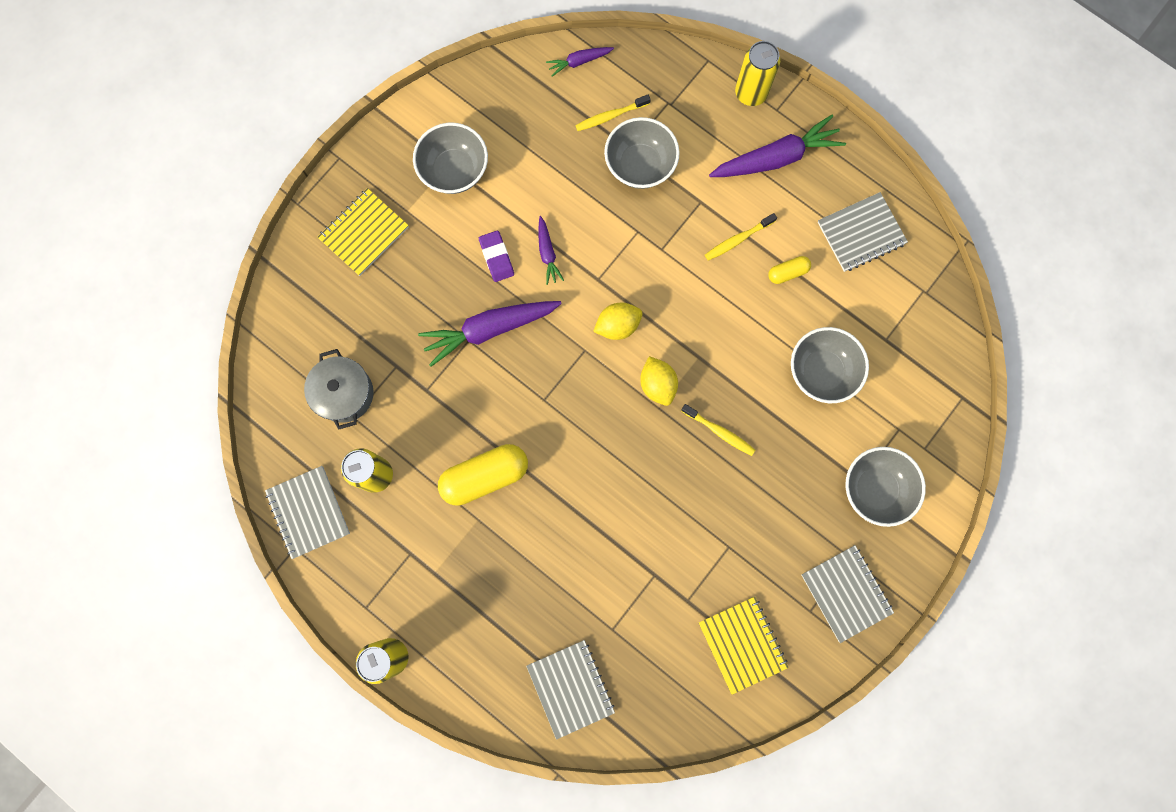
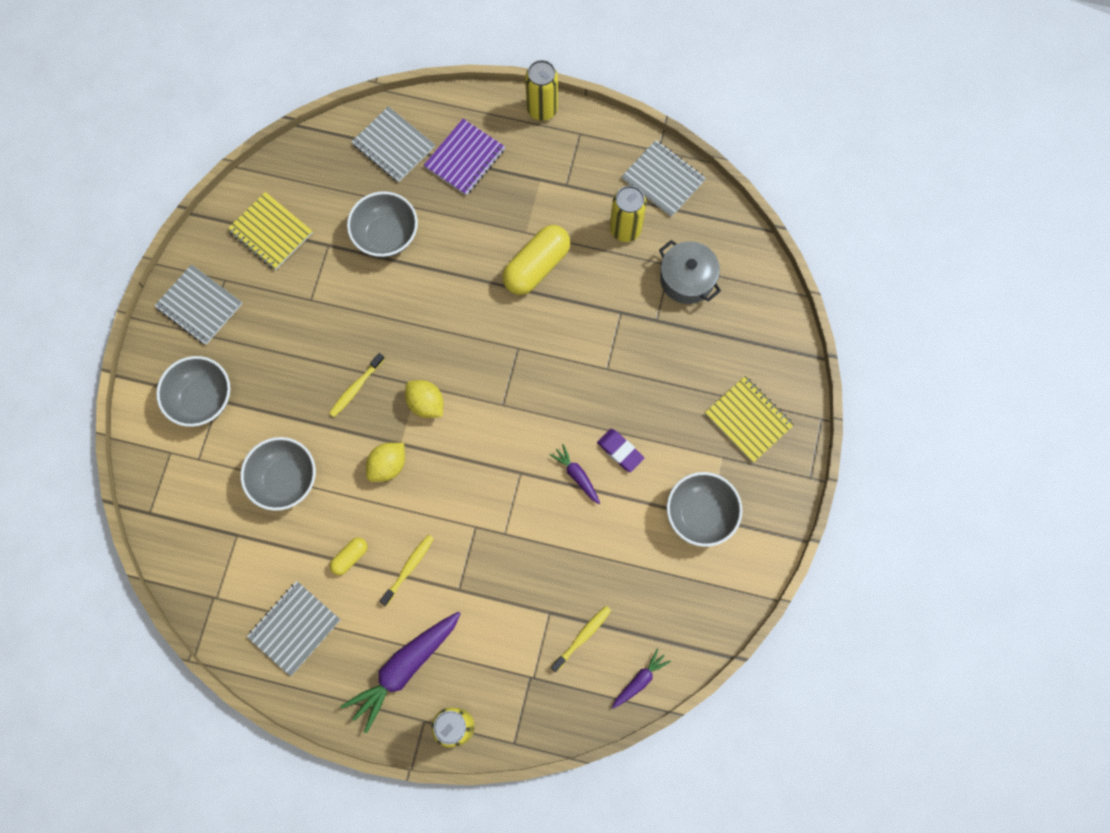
camera: 155 degrees right, 5 degrees down
(364, 233) = (748, 420): yellow notebook -> yellow notebook turned 60 degrees counterclockwise
(490, 329) = (593, 385): purple carrot -> none
(501, 635) = (465, 158): none -> purple notebook
(617, 325) = (484, 439): yellow lemon -> yellow lemon (388, 465)
(640, 165) = (531, 599): grey bowl -> grey bowl (386, 236)
(719, 431) = (356, 388): yellow toothbrush -> yellow toothbrush turned 60 degrees counterclockwise

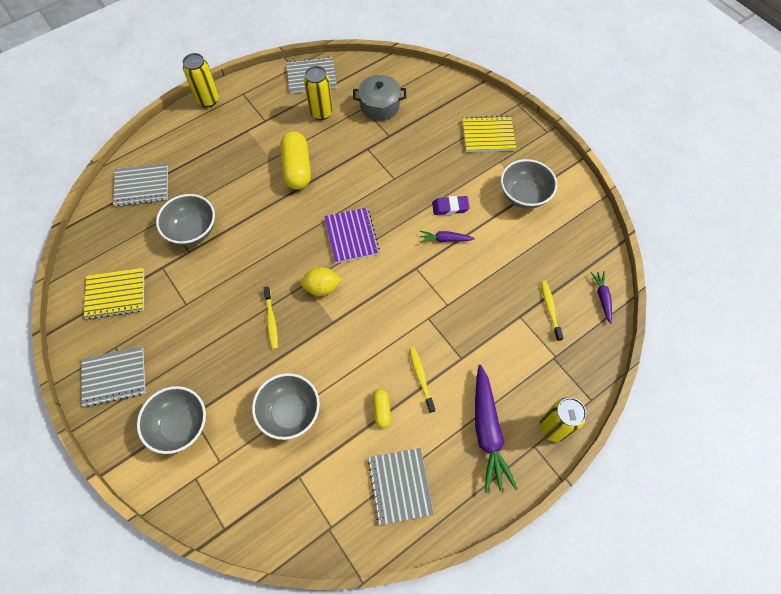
camera: 50 degrees left, 10 degrees down
(388, 465) = (341, 340): yellow lemon -> none
(465, 158) = (193, 156): purple notebook -> purple notebook (351, 236)

